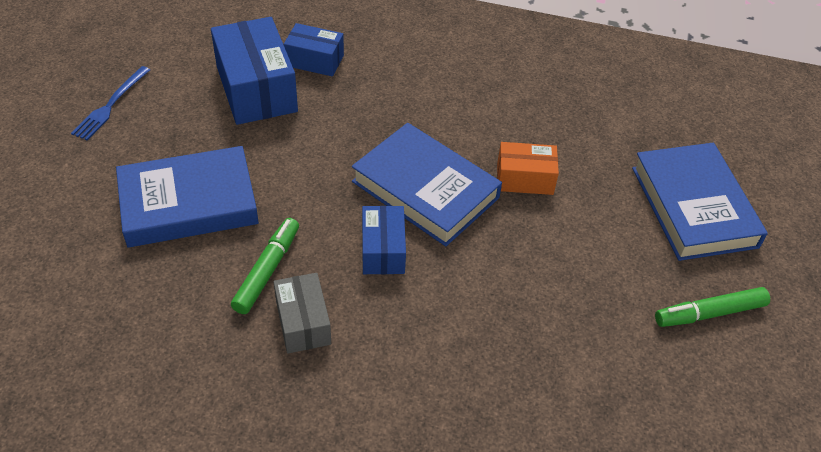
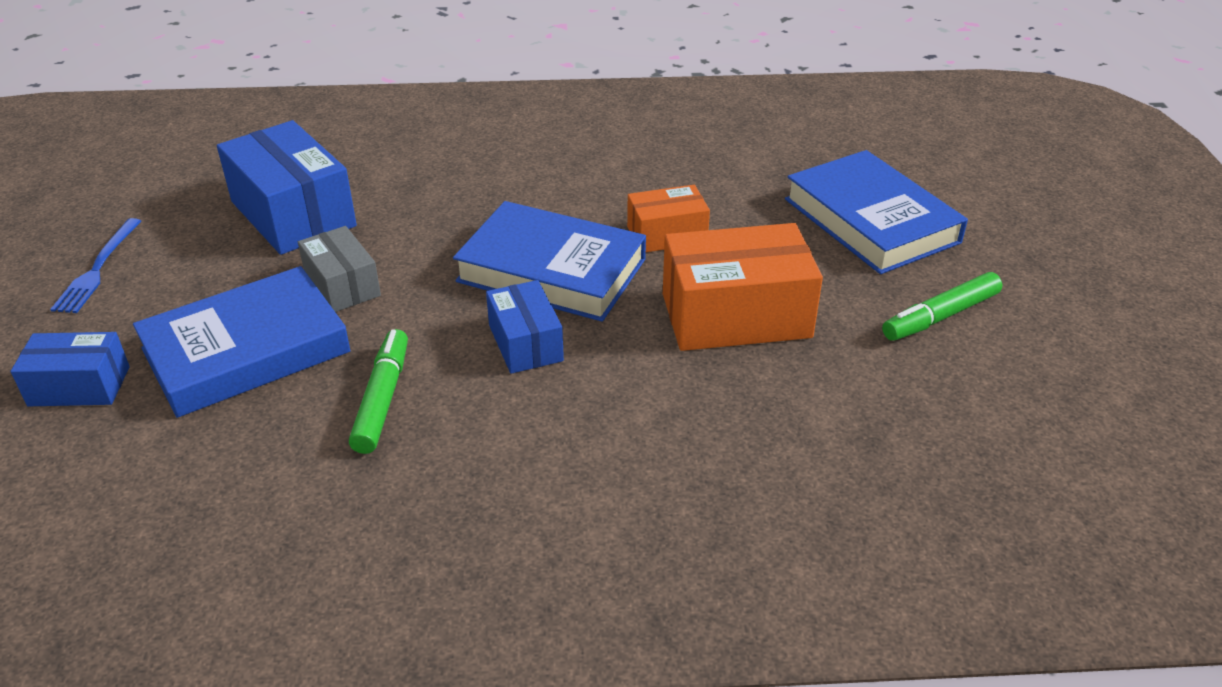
camera: 15 degrees left, 10 degrees down
(303, 322) = (453, 444): grey box -> grey box (342, 285)
(314, 60) = (358, 171): blue box -> blue box (79, 386)
(548, 268) = (736, 315): none -> orange box

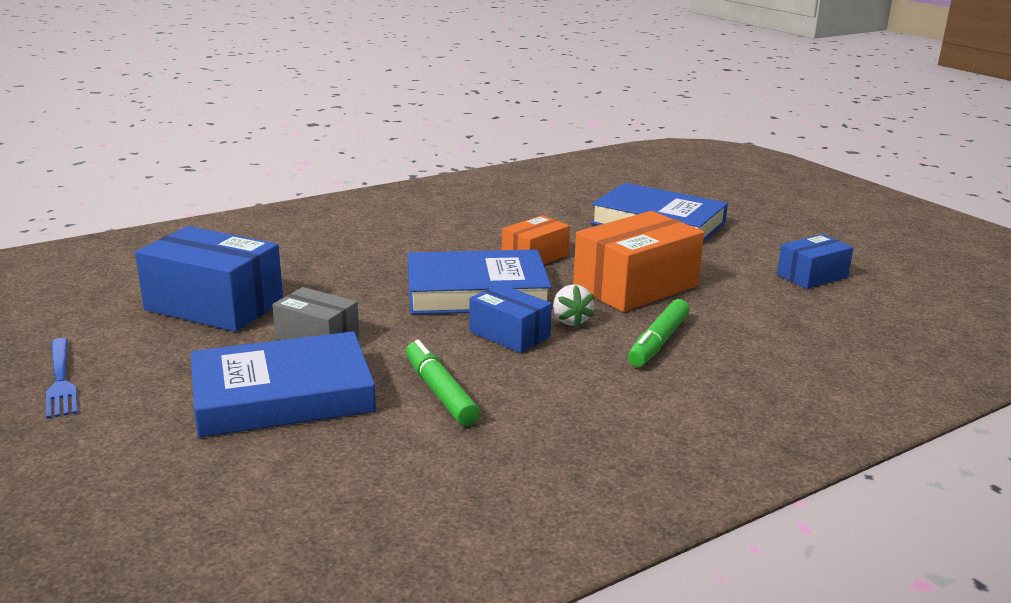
camera: 30 degrees left, 15 degrees down
(79, 386) = (146, 458): blue box -> blue box (812, 276)
(246, 350) = (282, 395): blue book -> blue book turned 45 degrees clockwise
(609, 344) = (570, 321): none -> white strawberry
(940, 316) = (758, 259): green marker -> green marker (658, 342)

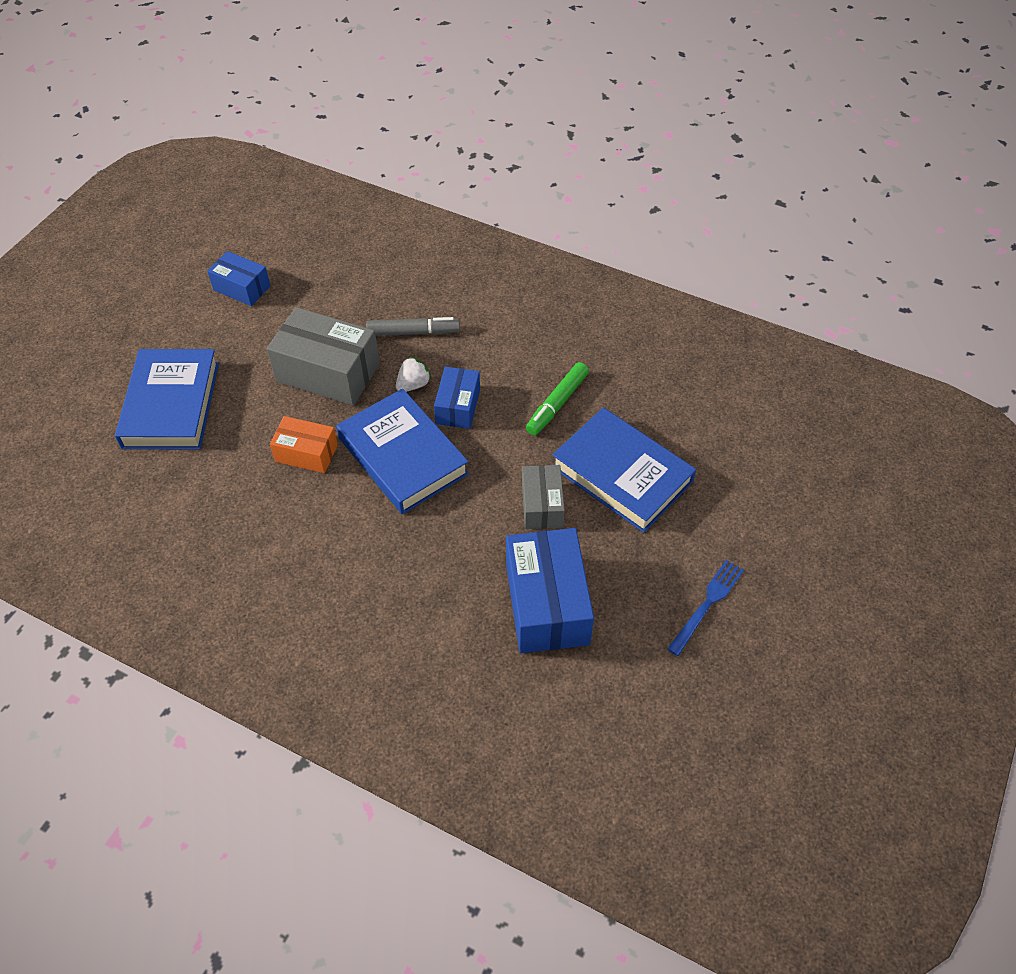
camera: 120 degrees left, 30 degrees up
(635, 286) = (328, 372): orange box -> grey box
(658, 342) = (413, 332): green marker -> grey marker

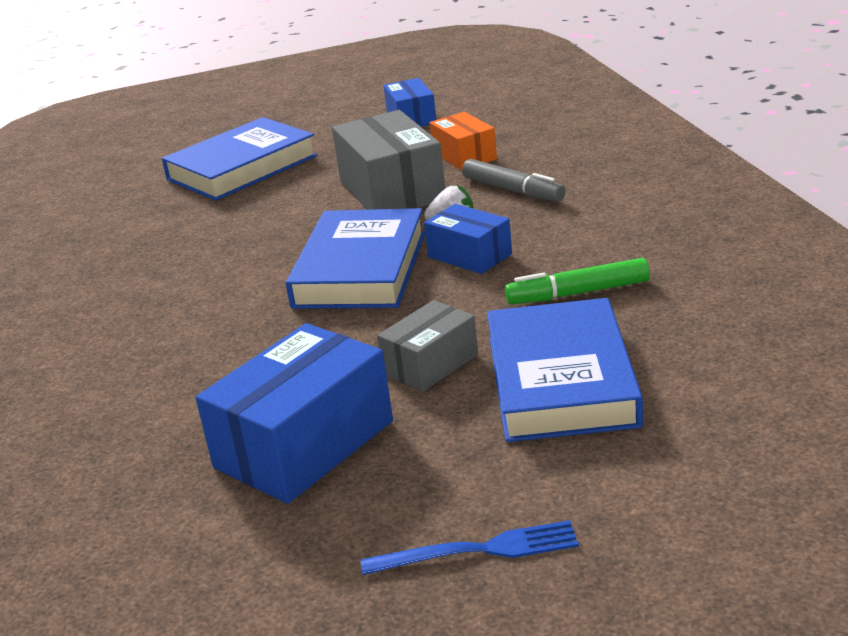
camera: 50 degrees right, 25 degrees down
(306, 453) = (286, 234): orange box -> orange box (464, 156)
(458, 406) = (469, 255): blue box -> blue box turned 75 degrees clockwise

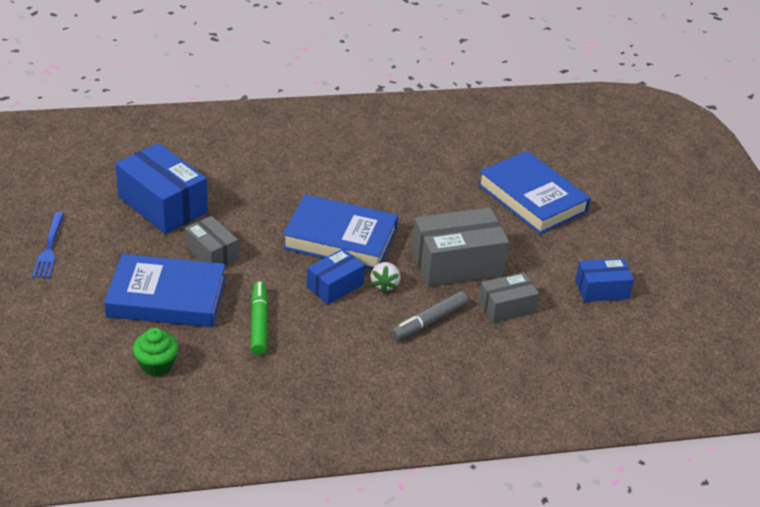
camera: 90 degrees right, 10 degrees up
(464, 156) = (506, 307): orange box -> grey box
(720, 353) = (156, 365): none -> green cupcake

